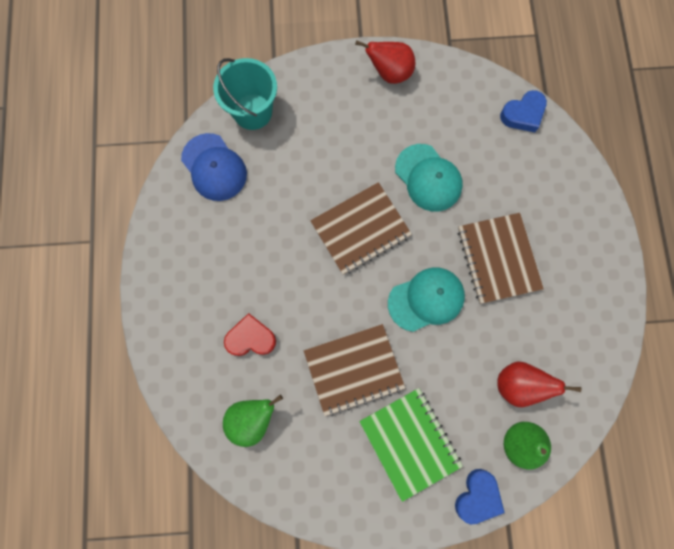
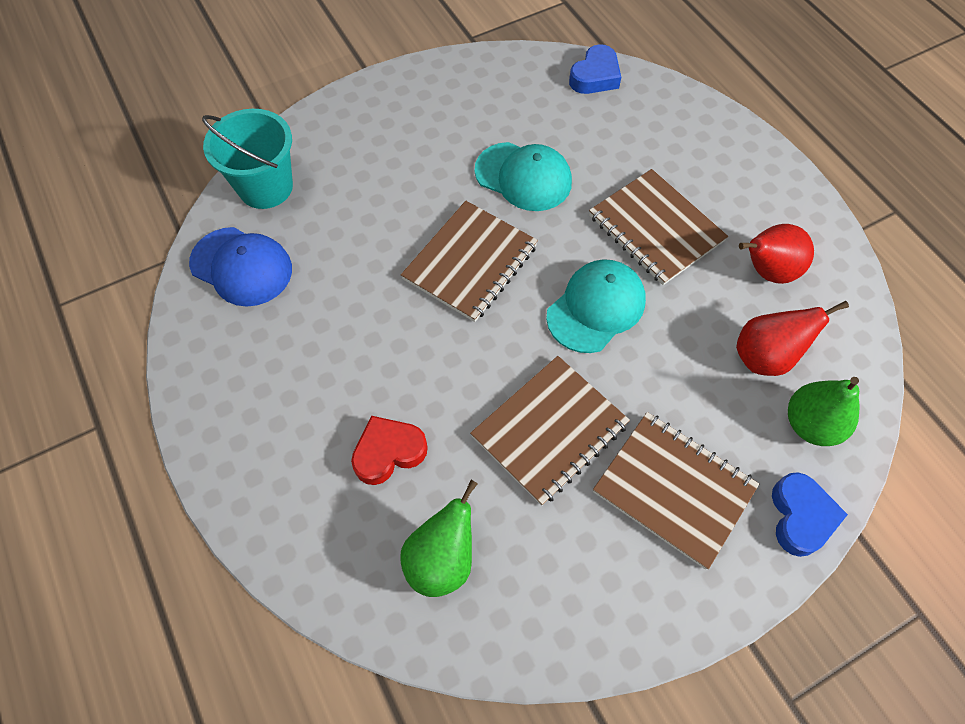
camera: 25 degrees left, 15 degrees down
(389, 73) = (418, 90): red pear -> red pear (766, 271)
(409, 442) = (673, 489): green notebook -> brown notebook

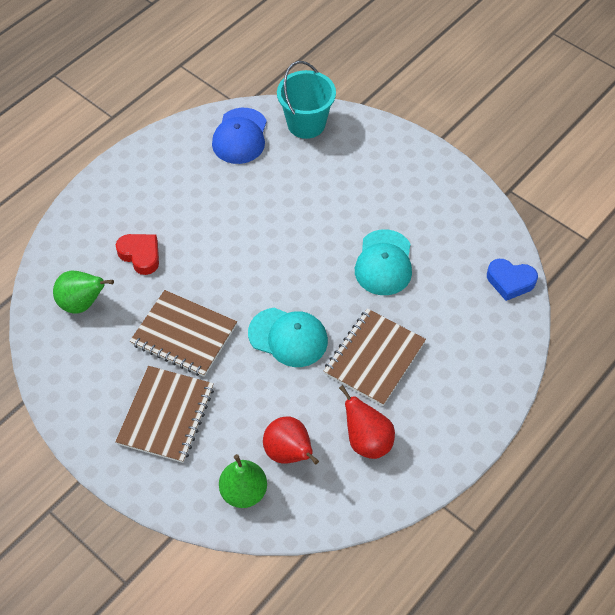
camera: 70 degrees right, 5 degrees down
(470, 262) = (294, 254): brown notebook -> none
(800, 517) = (171, 495): blue heart -> none

